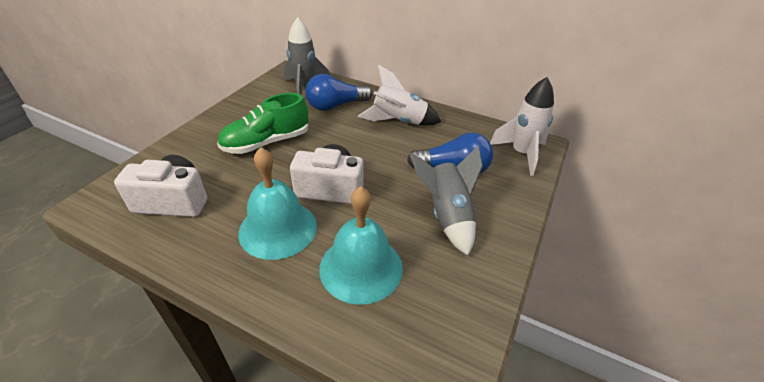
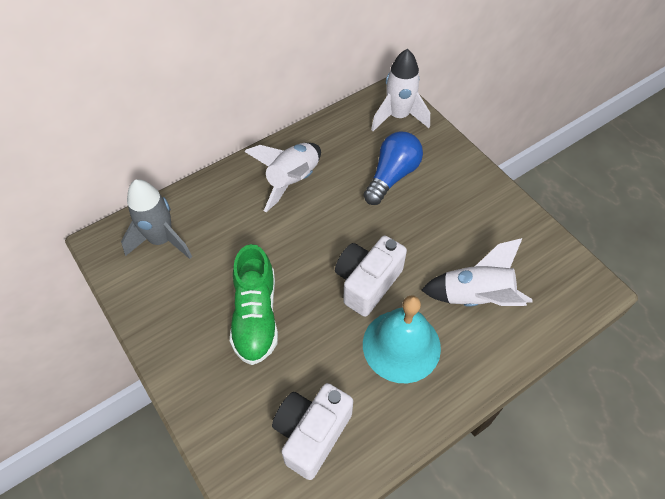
camera: 60 degrees left, 15 degrees up
(335, 106) = (223, 224): blue light bulb -> none
(361, 267) = (476, 297): turquoise bell -> white rocket
(447, 215) = (447, 211): grey rocket -> none

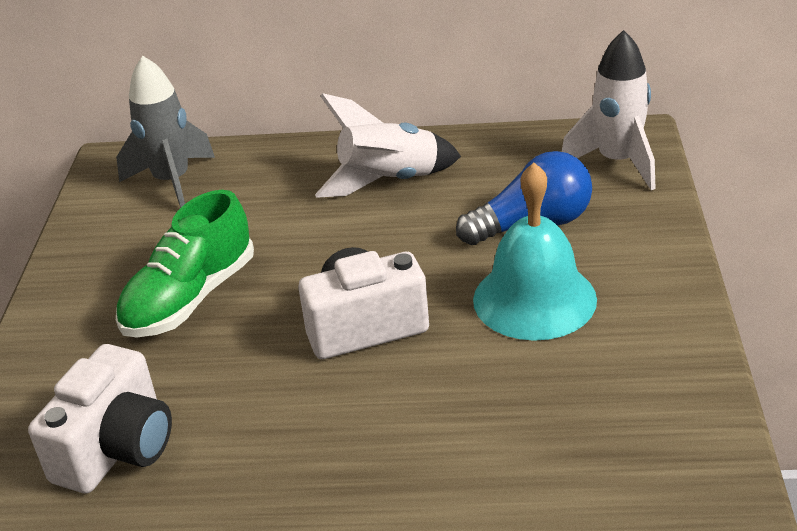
camera: 40 degrees right, 20 degrees down
(312, 433) = (117, 449): white camera -> white camera turned 135 degrees clockwise
(401, 345) = (332, 415): turquoise bell -> turquoise bell (534, 299)
(476, 297) = (502, 412): white rocket -> none

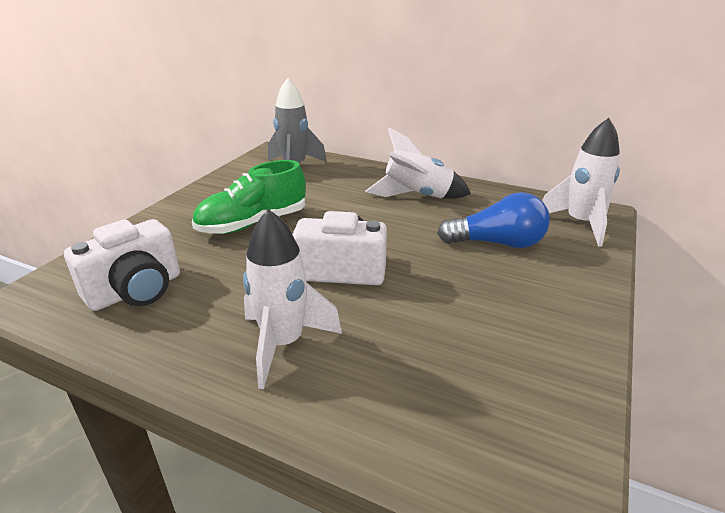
camera: 20 degrees right, 5 degrees down
(364, 444) = (283, 344): none -> white rocket
(534, 299) = (471, 289): turquoise bell -> none

